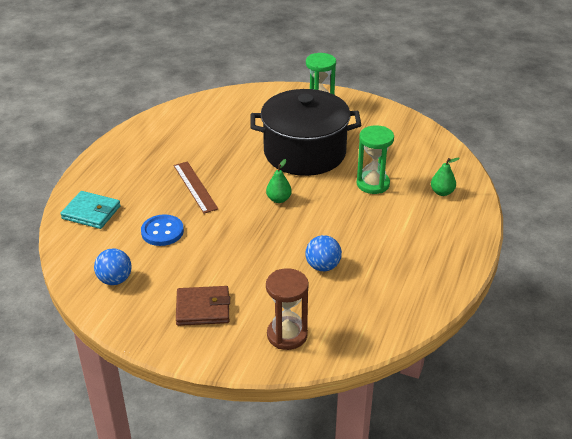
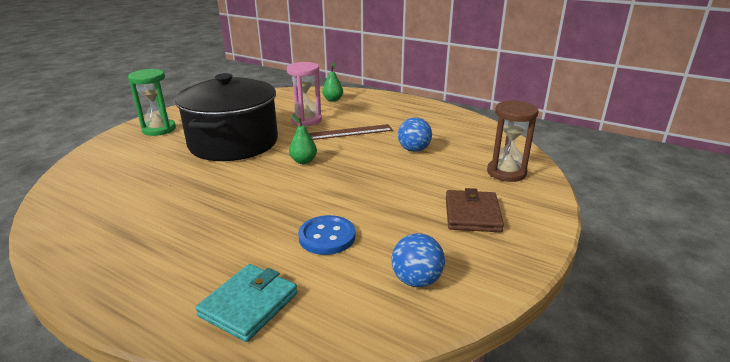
camera: 80 degrees left, 10 degrees down
(195, 187) = (247, 208): brown ruler -> brown ruler (350, 132)
(373, 184) = (306, 120): green hourglass -> pink hourglass

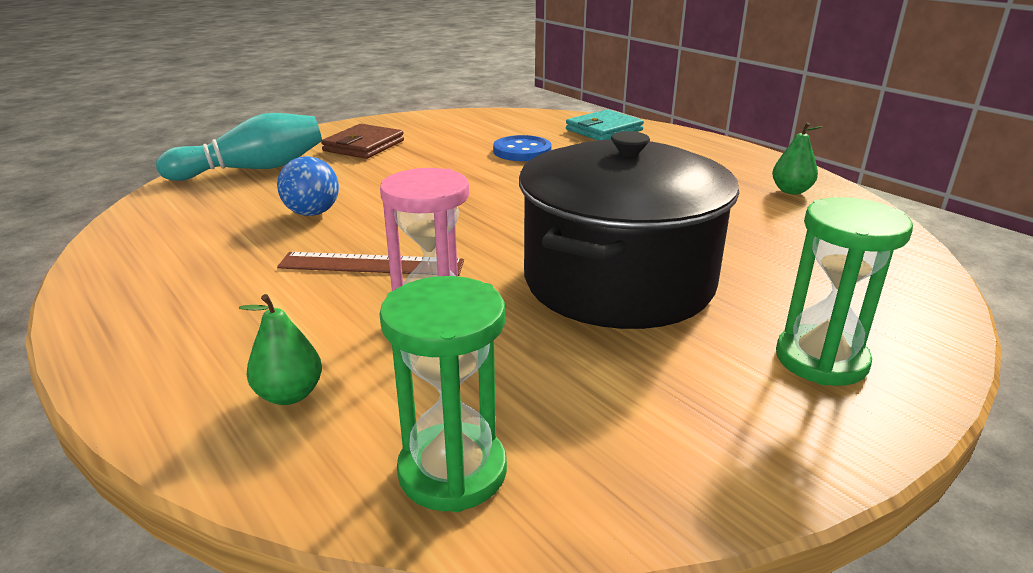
camera: 160 degrees left, 0 degrees up
(277, 96) = (452, 471): none -> green hourglass
(303, 161) = (500, 223): green pear -> green pear (791, 191)
(416, 280) = (470, 124): blue ball -> none
(506, 172) = (252, 169): brown hourglass -> turquoise bowling pin

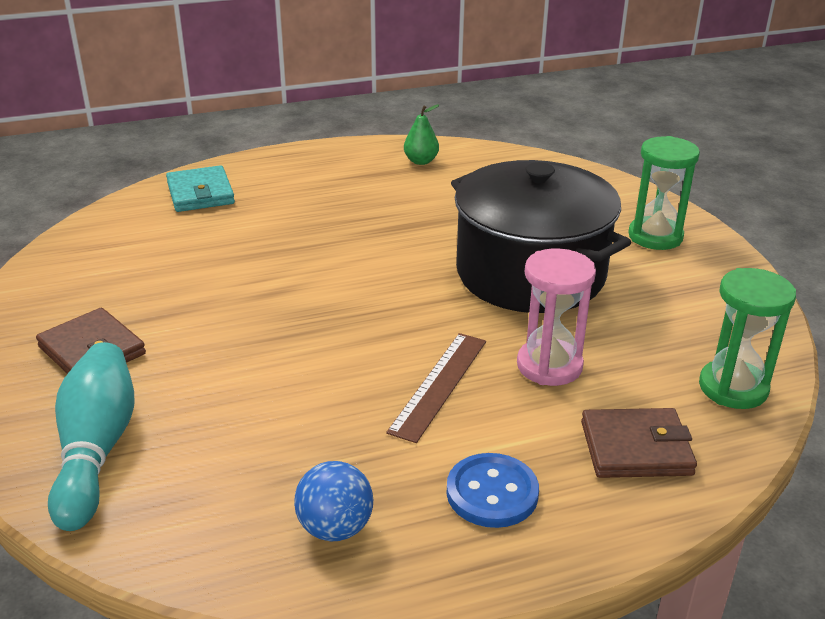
camera: 70 degrees left, 5 degrees up
(289, 394) = (636, 448): green pear -> brown wallet
(312, 213) = (289, 410): blue ball -> blue ball (335, 528)
(522, 151) = (218, 251): blue button -> blue button (492, 493)

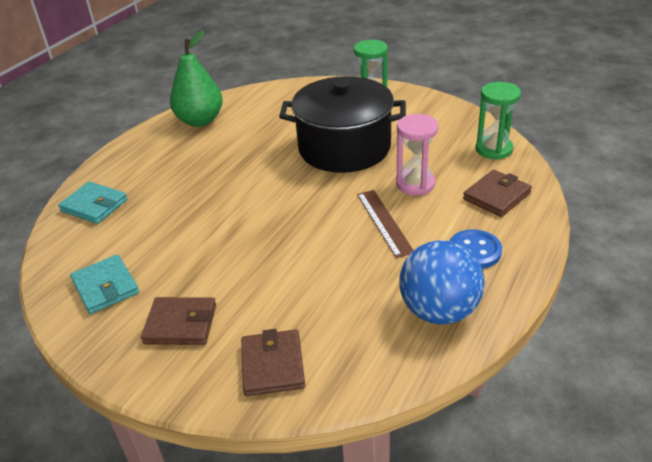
camera: 40 degrees left, 5 degrees up
(94, 274) = (105, 287): none -> turquoise wallet
(96, 450) = (273, 365): turquoise bowling pin -> brown wallet
(335, 528) = (439, 311): blue ball -> blue ball, size x1.74
(421, 161) = (200, 121): green pear -> green pear, size x2.09

